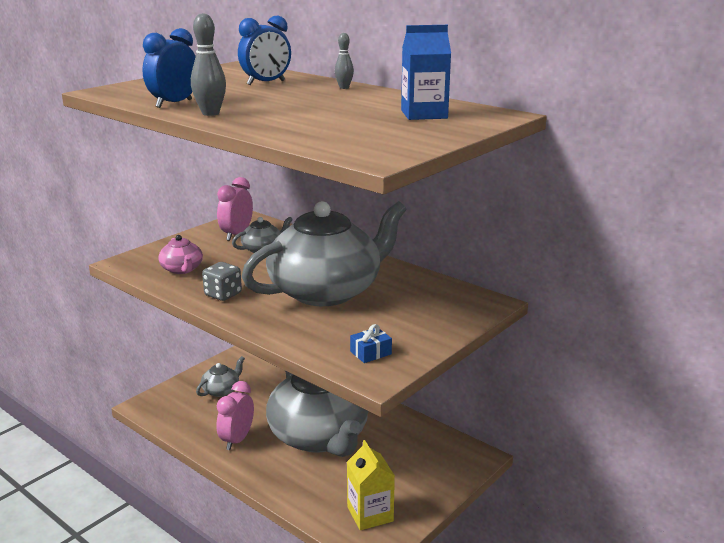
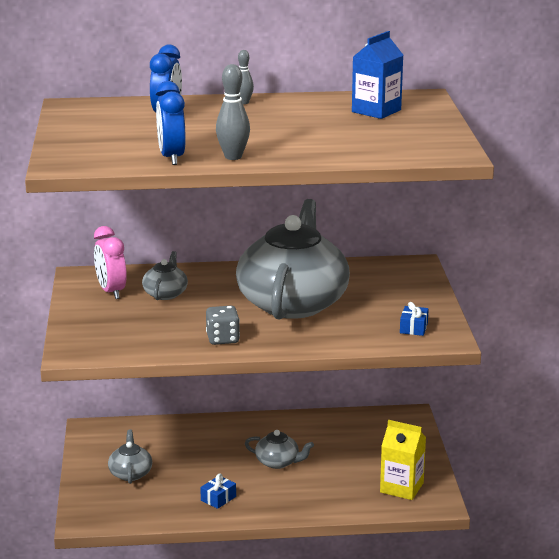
camera: 45 degrees left, 0 degrees up
(182, 269) = (139, 336): pink teapot -> none
(237, 440) = (218, 498): pink clock -> blue gift
(319, 437) = (278, 462): grey teapot -> grey teapot, size x0.41

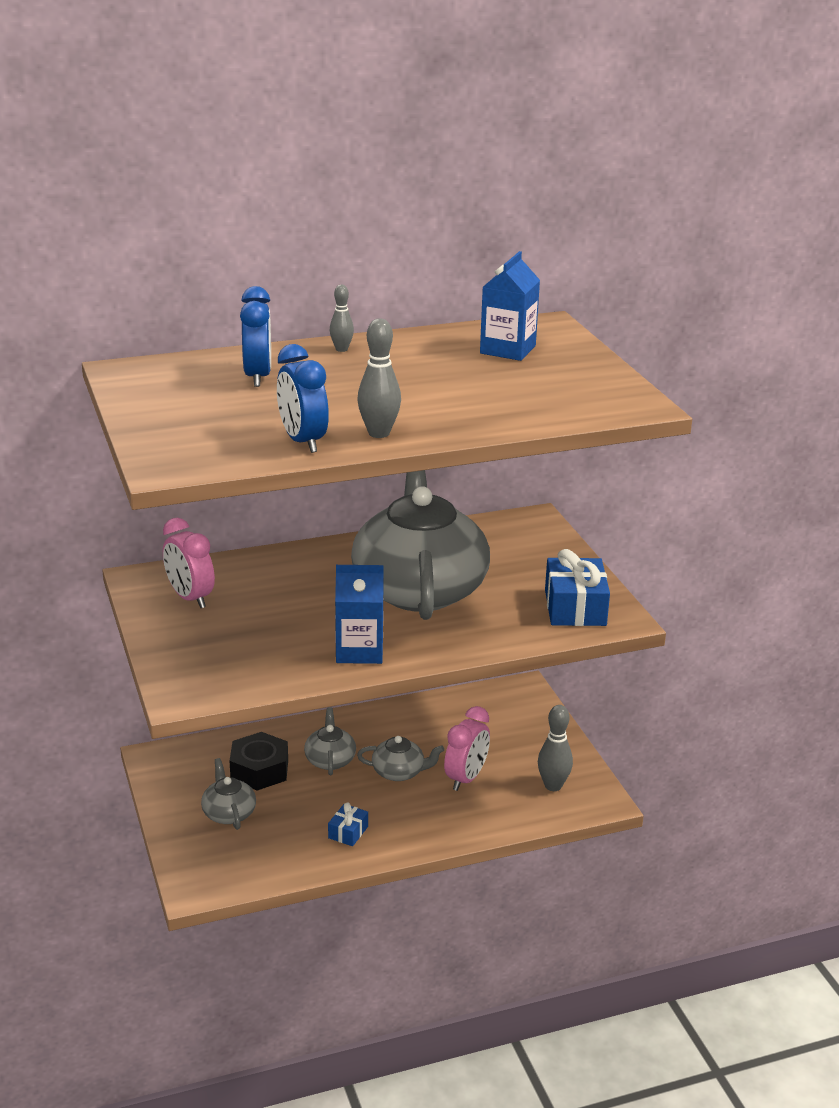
camera: 15 degrees left, 5 degrees up
(165, 294) = (259, 593): grey teapot -> grey teapot (330, 760)
(167, 447) = (259, 770): none -> black nut
(223, 339) = (359, 651): grey dice -> blue carton
(331, 473) = (466, 778): none -> pink clock
(401, 487) = (553, 786): yellow carton -> grey bowling pin
(413, 328) = (575, 608): blue gift -> blue gift, size x1.92

